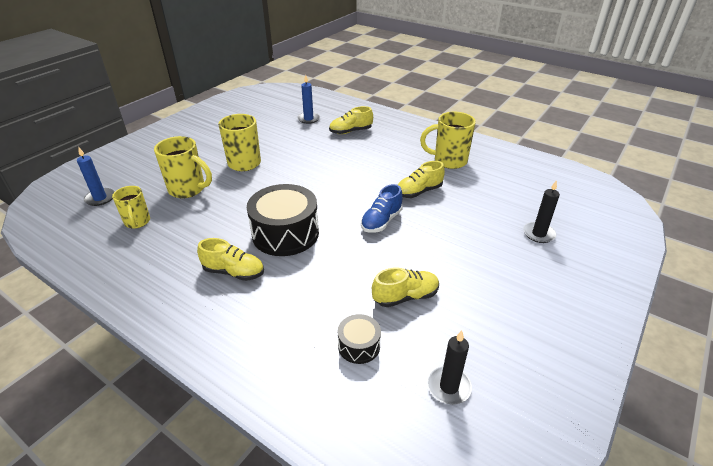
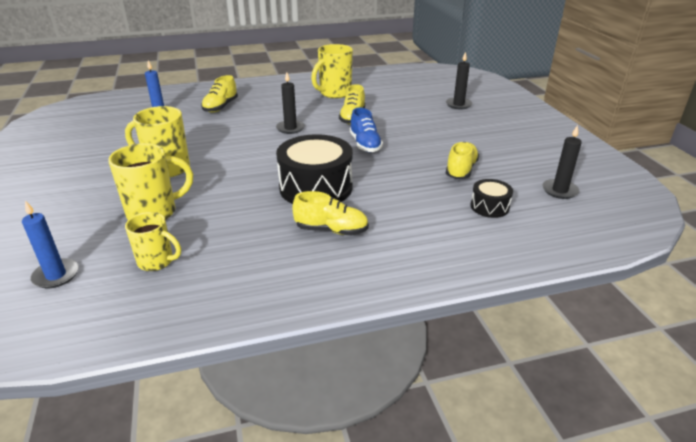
camera: 50 degrees left, 5 degrees down
(234, 272) = (331, 230): yellow shoe -> yellow shoe turned 45 degrees clockwise
(359, 175) = (290, 128): none -> black candle

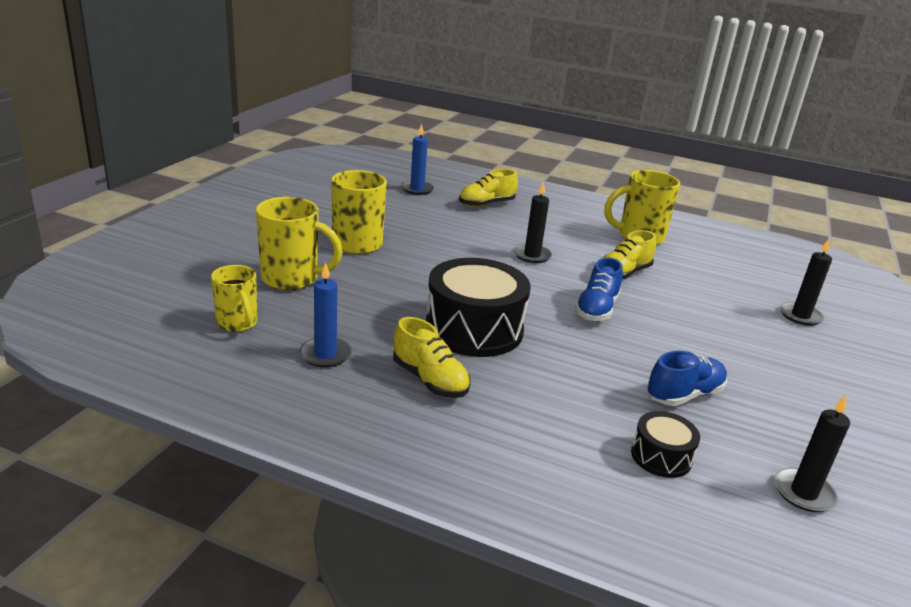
camera: 35 degrees right, 5 degrees down
(56, 275) = (154, 294): blue candle -> blue candle (325, 354)
(461, 170) = (684, 395): yellow shoe -> blue shoe

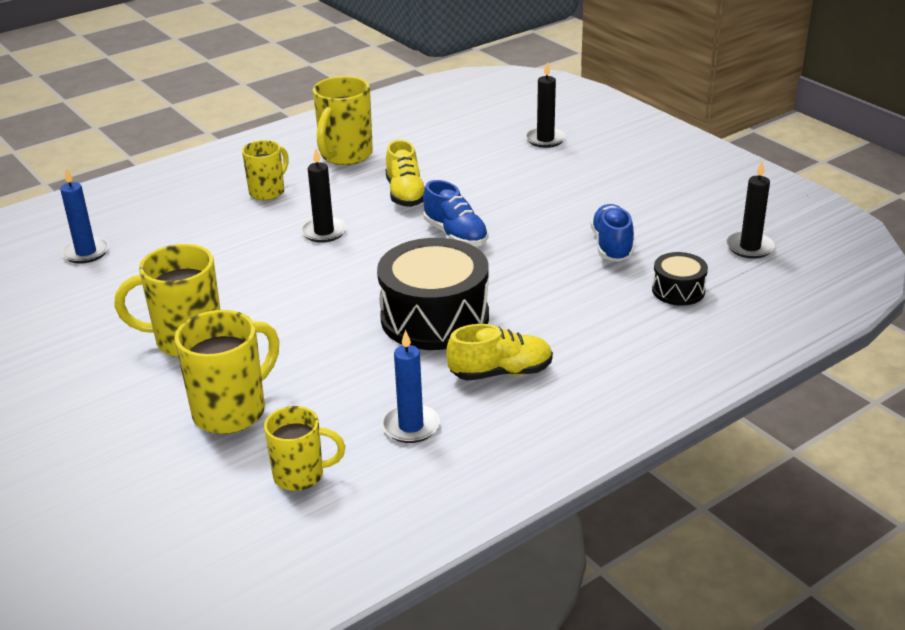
camera: 55 degrees left, 5 degrees up
(486, 204) = (179, 218): yellow shoe -> none
(554, 223) = (268, 191): none -> yellow mug

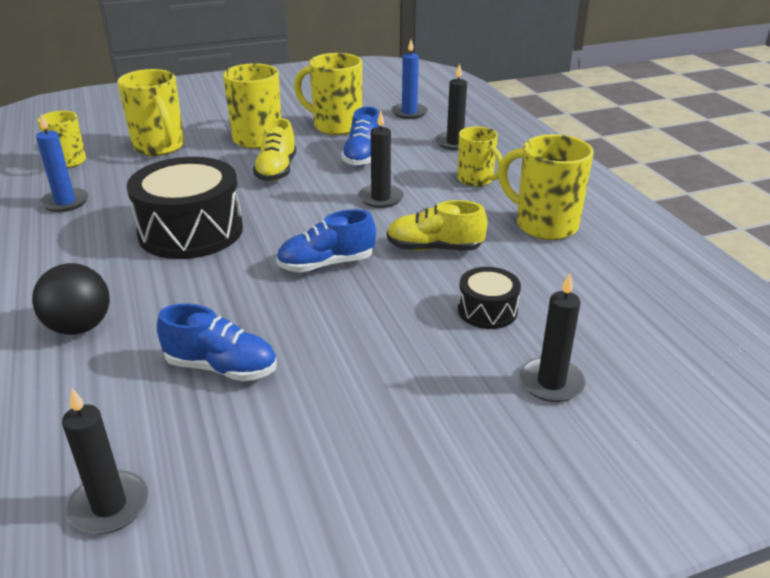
camera: 105 degrees right, 0 degrees up
(136, 294) = (335, 126): none -> yellow mug
(177, 213) = (454, 143): none -> black candle
(226, 259) = (363, 156): none -> blue shoe
(501, 372) = (80, 249): yellow shoe -> yellow shoe (276, 171)
(612, 322) = (79, 327): none -> black ball
(678, 290) = (84, 393): black drum -> black drum (487, 310)

